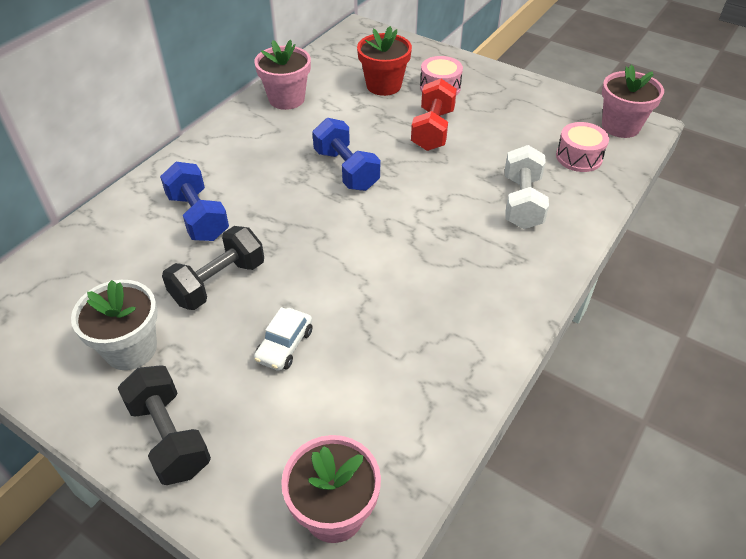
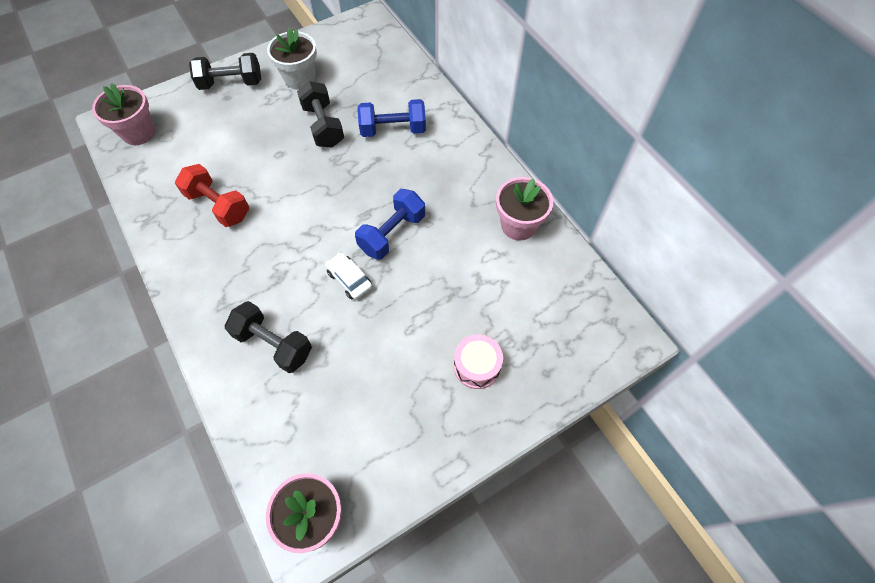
camera: 115 degrees right, 15 degrees up
(284, 345) = (251, 143): white car -> white car (349, 279)
(346, 170) = (392, 233): blue dumbbell -> blue dumbbell turned 45 degrees counterclockwise
(383, 85) = (505, 314): red flower pot -> none
(432, 130) = (409, 323): red dumbbell -> red dumbbell (218, 205)
(522, 202) = (274, 344): white dumbbell -> black dumbbell
(579, 157) = (297, 434): pink drum -> none

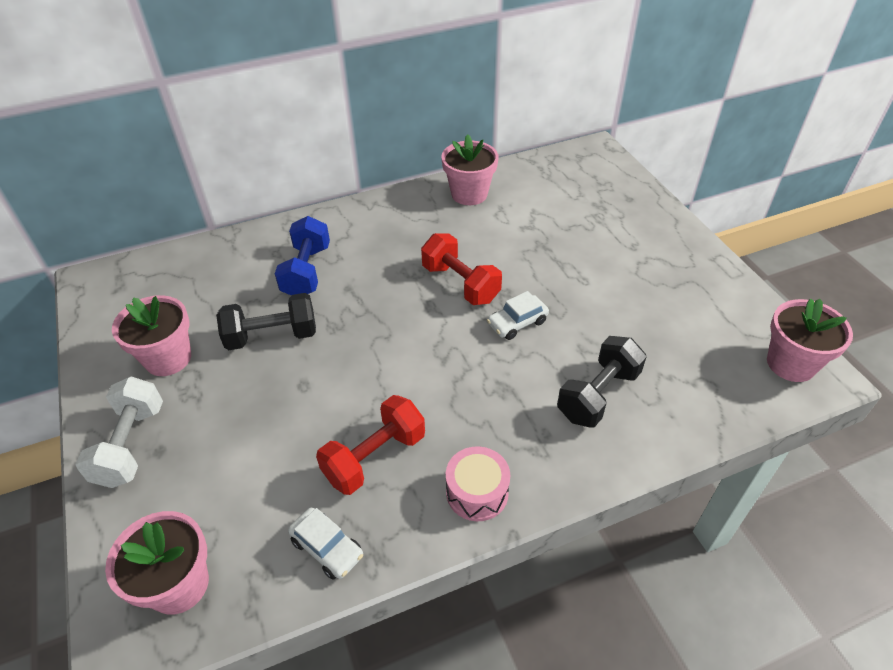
camera: 80 degrees left, 15 degrees down
(154, 194) = (327, 548): none -> white car
(231, 83) = (131, 445): black dumbbell -> white dumbbell
(300, 78) = (168, 358): white flower pot -> pink flower pot
(392, 233) = (460, 283): blue dumbbell -> red dumbbell
(477, 366) = (623, 238): pink drum -> pink drum (477, 492)

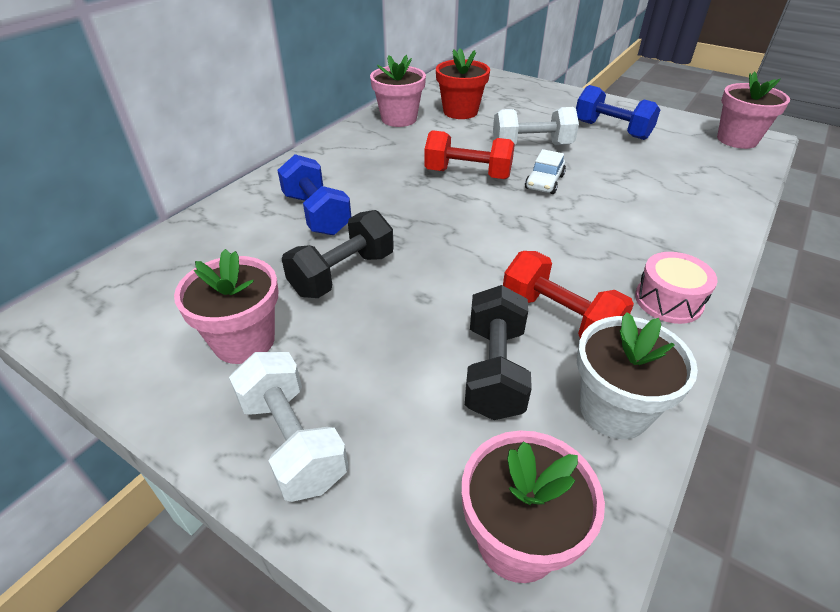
camera: 35 degrees left, 5 degrees down
(327, 548) = (614, 410): white car -> white flower pot
(374, 457) = (559, 318): red dumbbell -> red dumbbell turned 60 degrees counterclockwise
(534, 206) = (460, 111): none -> red flower pot
(554, 276) = (531, 146): none -> white dumbbell
(598, 395) = (658, 201): black dumbbell -> black dumbbell (494, 370)
(660, 291) = (611, 130): none -> blue dumbbell

